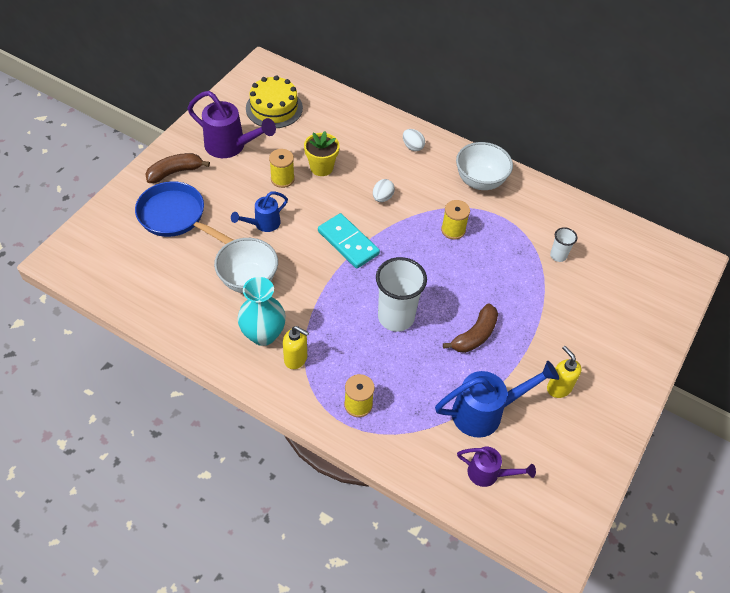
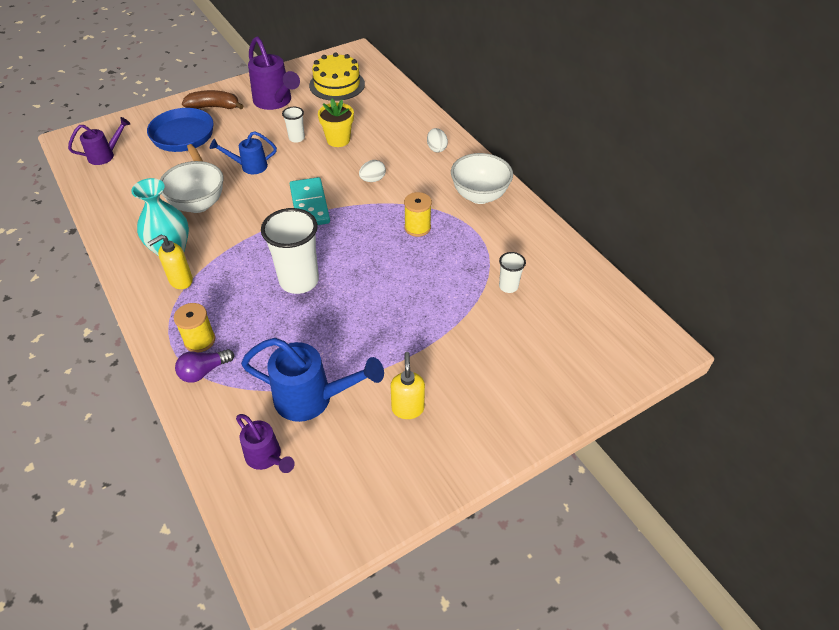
camera: 30 degrees right, 5 degrees down
(112, 263) = (106, 155): none -> purple watering can
(282, 179) = (296, 138): yellow spool -> white cup
(296, 359) = (180, 280): yellow soap dispenser -> yellow soap dispenser turned 90 degrees clockwise
(384, 429) = (204, 371): none -> purple light bulb
(475, 335) = (361, 325): brown banana -> none

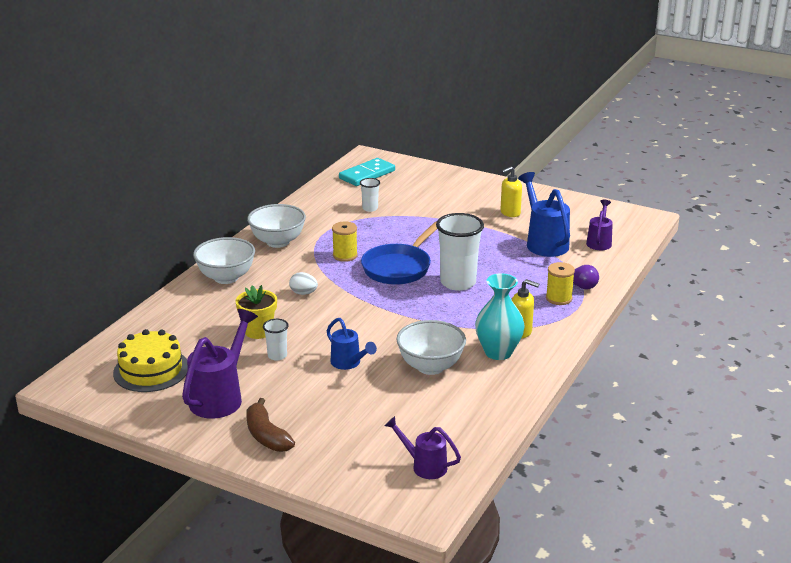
camera: 120 degrees left, 20 degrees down
(184, 138) = (343, 426): blue pan -> blue pan (399, 267)
(309, 205) = (369, 310): turquoise domino -> turquoise domino (367, 175)
(436, 148) = (226, 278): white egg -> white bowl

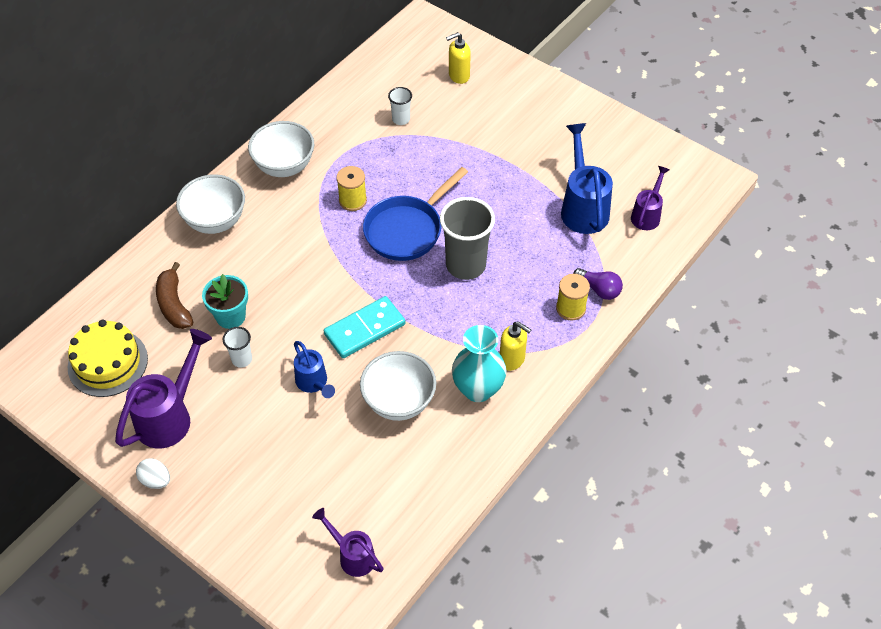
camera: 10 degrees right, 25 degrees up
(258, 331) = (230, 316): yellow flower pot -> turquoise flower pot
(266, 436) = (203, 484): brown banana -> brown banana (174, 304)
(303, 293) = (292, 259): white egg -> white egg (156, 480)
(367, 175) = (413, 56): turquoise domino -> turquoise domino (365, 329)
(458, 283) = (465, 265): white cup -> grey cup
(510, 213) = (558, 148): yellow soap dispenser -> yellow soap dispenser (458, 76)

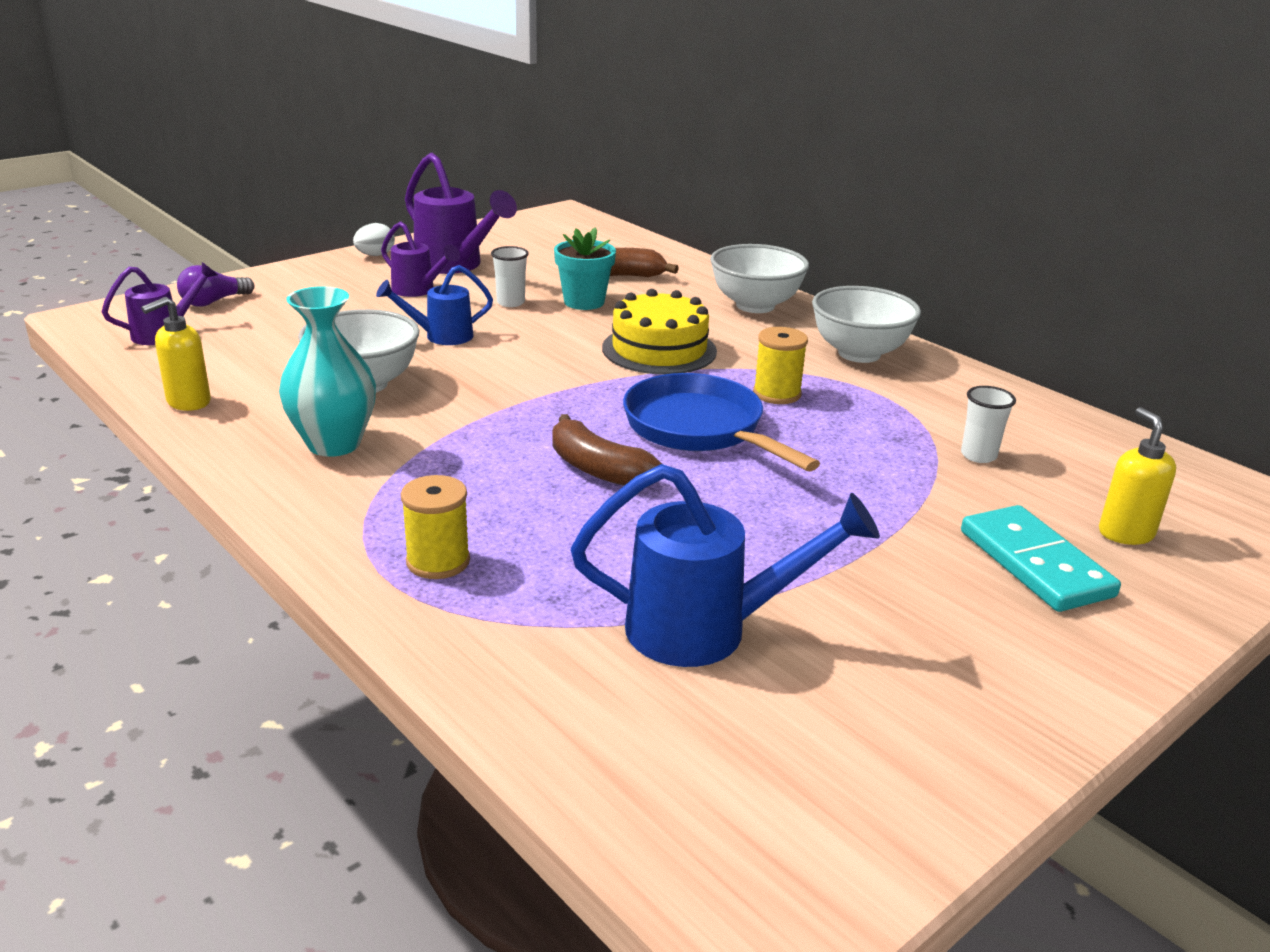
camera: 100 degrees right, 25 degrees down
(108, 363) = (551, 245): yellow cake -> yellow cake (659, 349)
(365, 329) = (510, 376): turquoise domino -> turquoise domino (1035, 563)
(465, 265) = (598, 469): grey cup -> brown banana
(512, 360) = (367, 482): yellow soap dispenser -> yellow soap dispenser (188, 402)
(599, 289) = (465, 606): purple light bulb -> purple light bulb (214, 302)
(647, 214) = (657, 730): purple watering can -> purple watering can (418, 291)

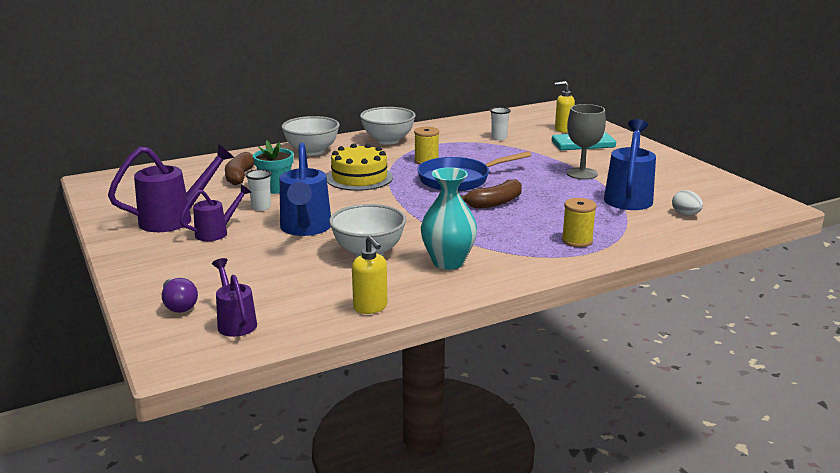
camera: 75 degrees left, 5 degrees down
(375, 255) = (125, 244): white egg -> white egg (685, 214)
(440, 336) = (305, 229): blue watering can -> blue watering can, size x1.67
(822, 563) = (582, 174): none -> grey goblet

